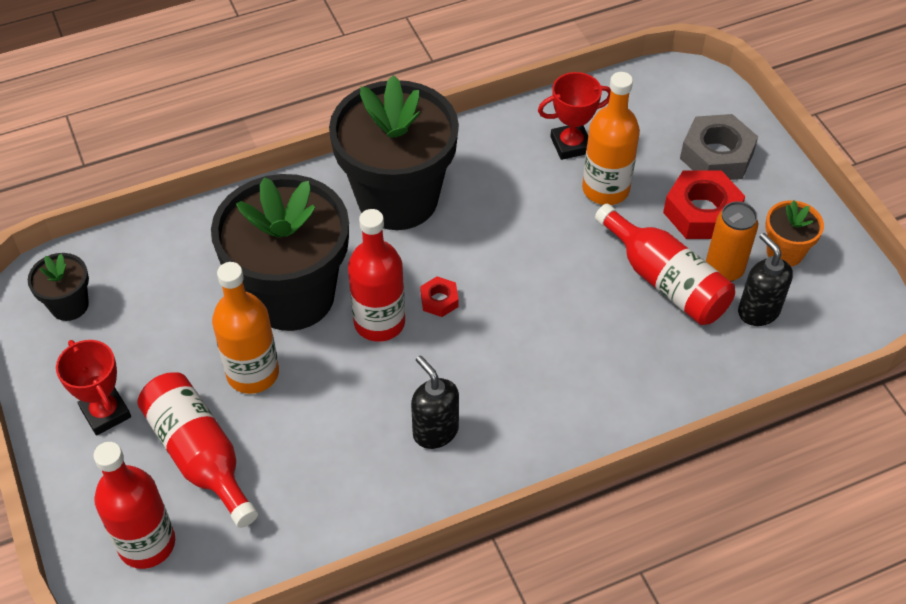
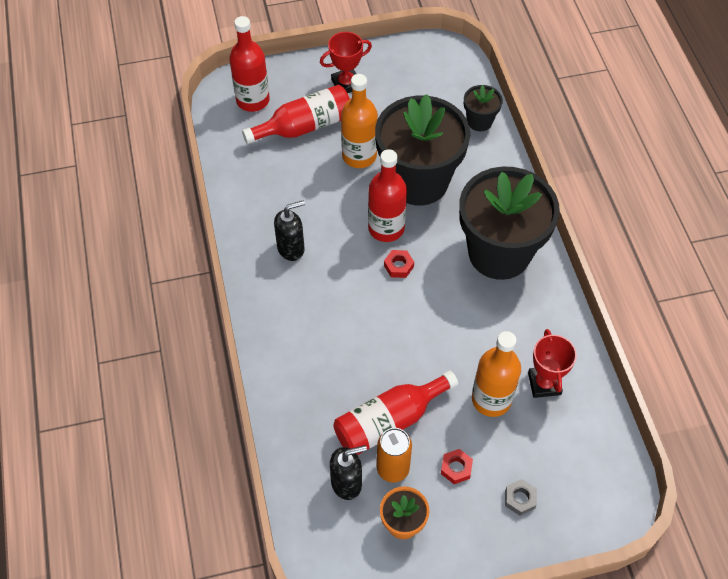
camera: 100 degrees right, 5 degrees up
(69, 305) = (432, 68): black flower pot -> black flower pot (479, 121)
(701, 212) = (456, 468): red nut -> red nut, size x0.50
(716, 156) = (520, 499): grey nut -> grey nut, size x0.50

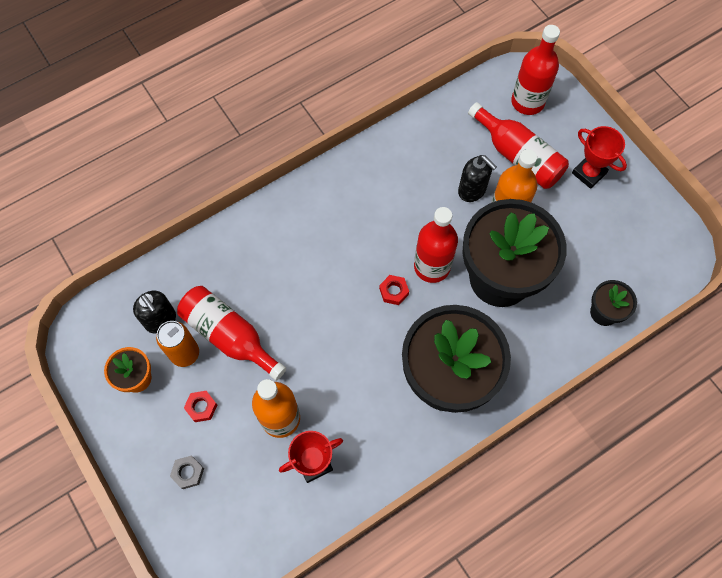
camera: 70 degrees right, 10 degrees up
(291, 248) = (376, 194): black soap dispenser -> black soap dispenser (472, 190)

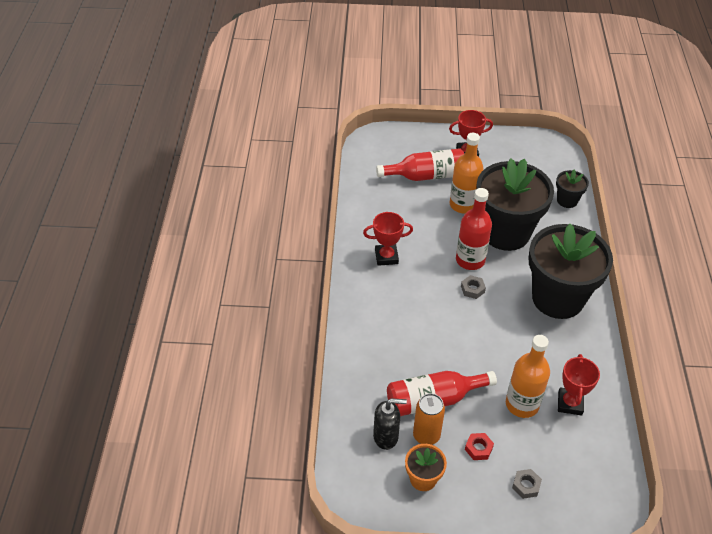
camera: 55 degrees left, 20 degrees down
(374, 190) = (386, 257): none -> red trophy
(394, 291) = (472, 289): red nut -> grey nut
(472, 190) = (431, 210): black soap dispenser -> none
(527, 102) = (391, 150): red bottle -> none

